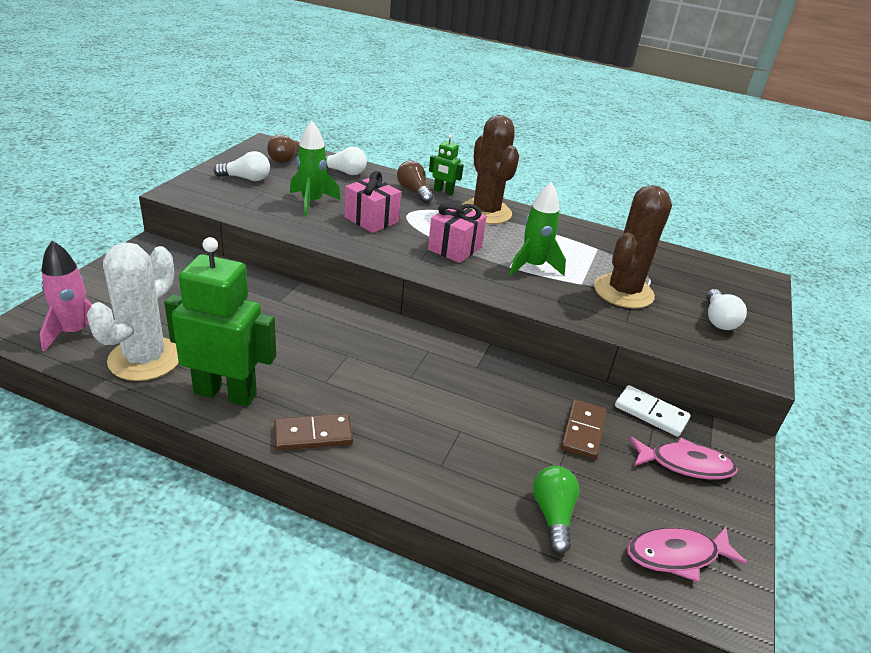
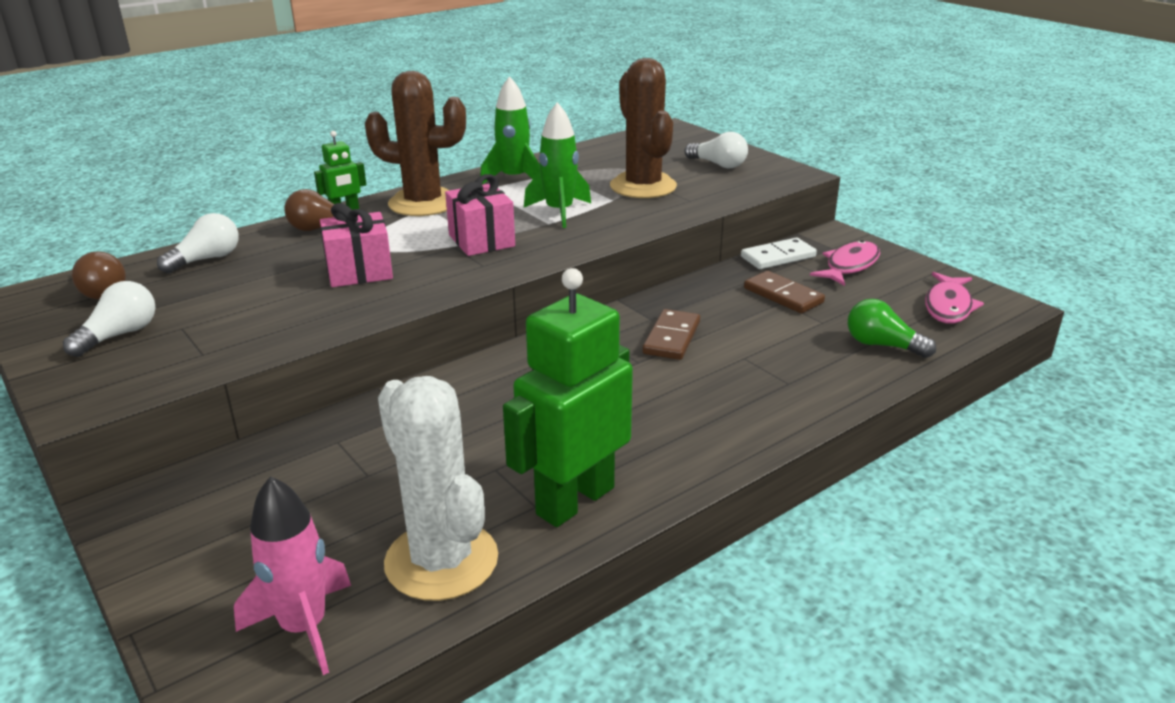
camera: 55 degrees left, 5 degrees down
(312, 202) = (262, 300): green rocket -> green rocket (514, 179)
(313, 435) = (696, 450): brown domino -> brown domino (672, 338)

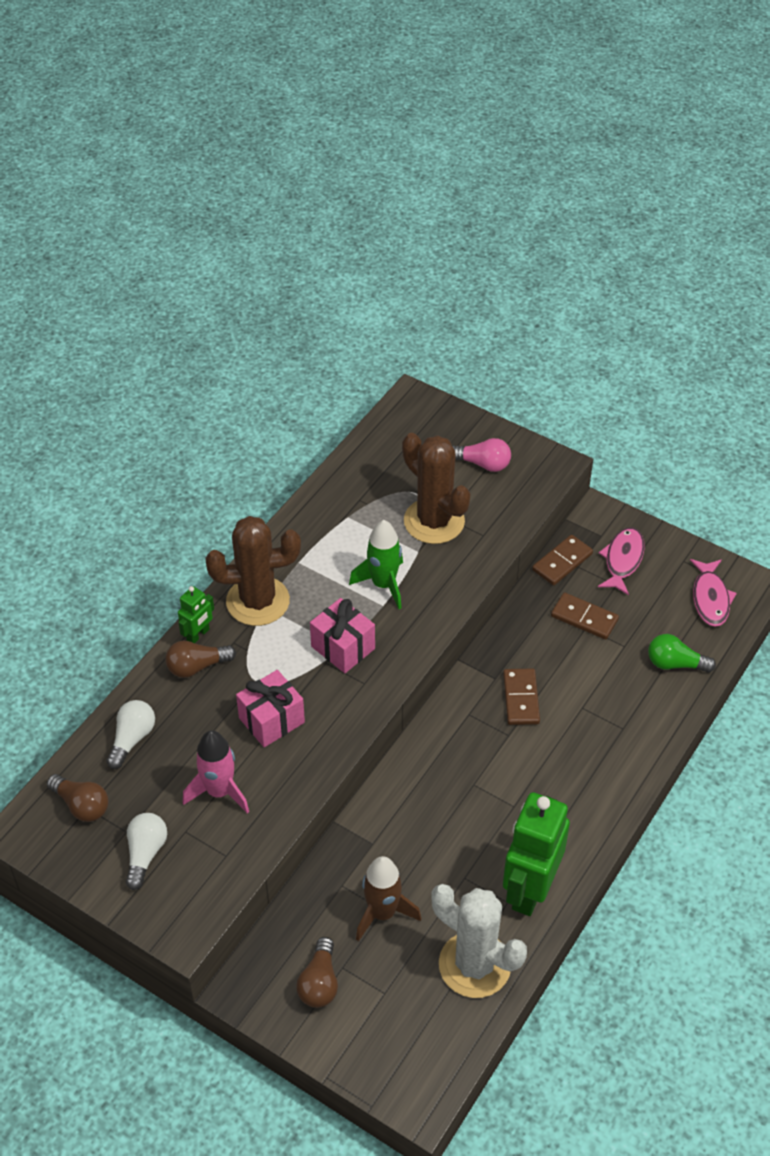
camera: 20 degrees left, 20 degrees up
(222, 525) = (319, 983): none -> brown light bulb
(304, 627) = (425, 1039): pink rocket -> pink rocket (219, 791)
(363, 478) = (382, 913): none -> brown rocket
(514, 179) = (314, 537): green rocket -> none
(718, 165) = (483, 464): white light bulb -> pink light bulb
(778, 257) = (562, 562): white domino -> brown domino

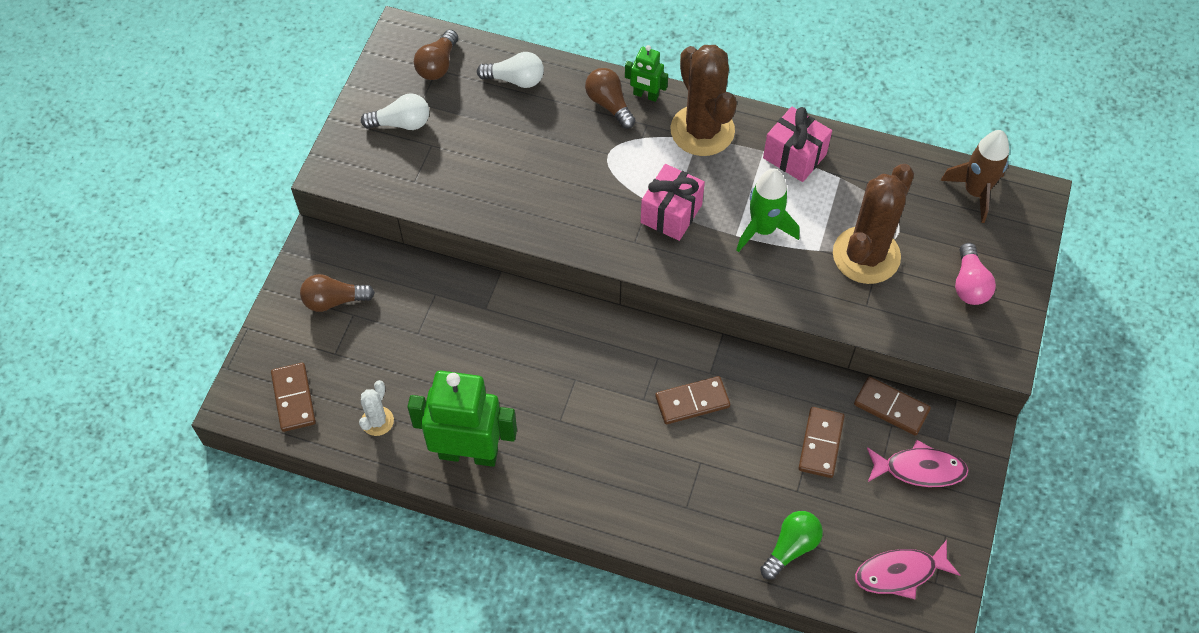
camera: 75 degrees right, 10 degrees up
(219, 791) = (478, 158): pink rocket -> none
(271, 720) = (567, 177): pink gift -> pink gift (794, 156)
(382, 913) = (414, 333): brown rocket -> brown rocket (975, 192)
(427, 1042) = (293, 398): none -> brown domino
(474, 965) = (377, 421): white cactus -> white cactus, size x0.47
(675, 664) = (791, 547): green light bulb -> green light bulb turned 45 degrees clockwise

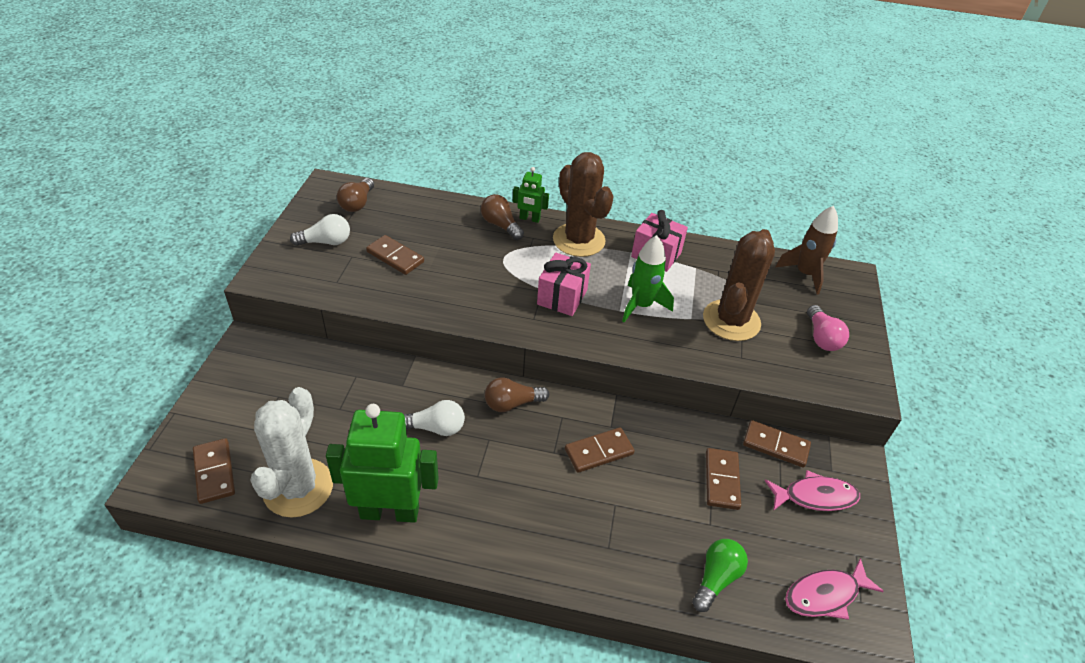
camera: 10 degrees left, 15 degrees down
(334, 300) = (261, 386): brown light bulb -> brown light bulb (512, 403)
(377, 421) = (298, 488): white cactus -> white cactus, size x2.12
(481, 148) = (395, 257): none -> brown domino
(515, 80) = (422, 211): white light bulb -> white light bulb (435, 428)

